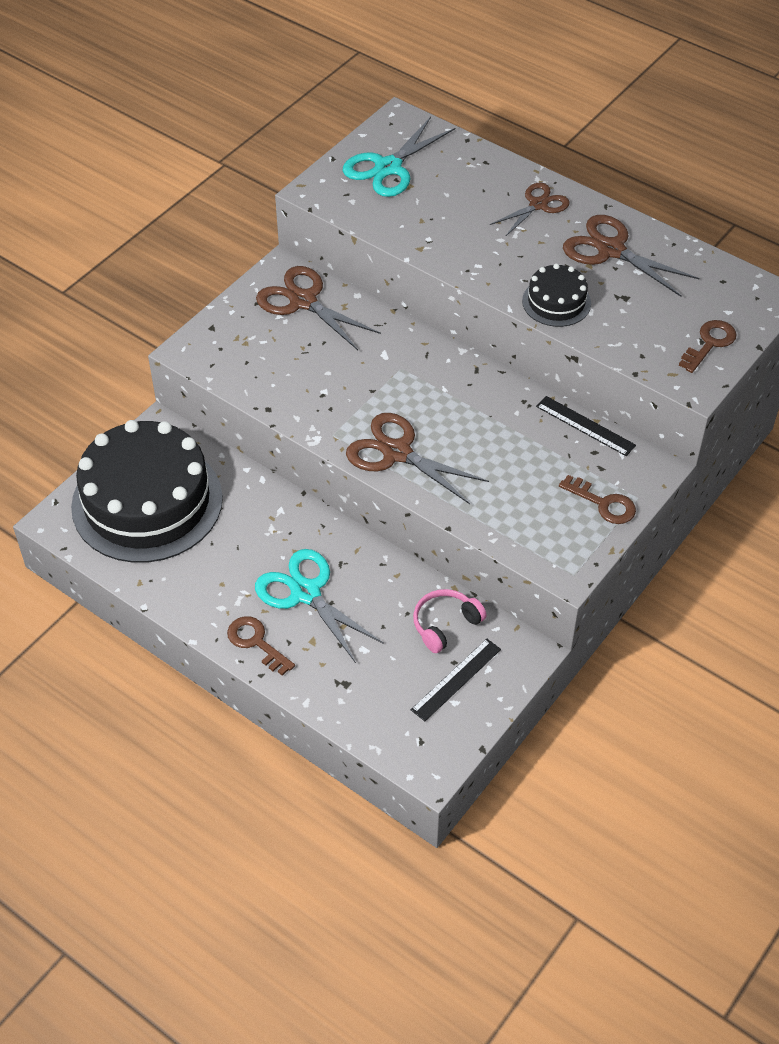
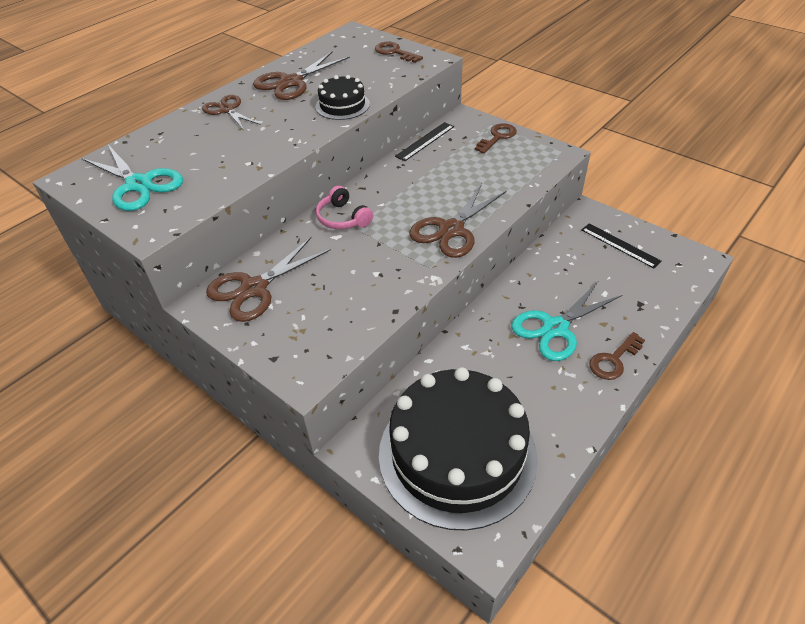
camera: 85 degrees left, 5 degrees down
(445, 624) = (572, 249): pink headphones -> pink headphones (343, 218)

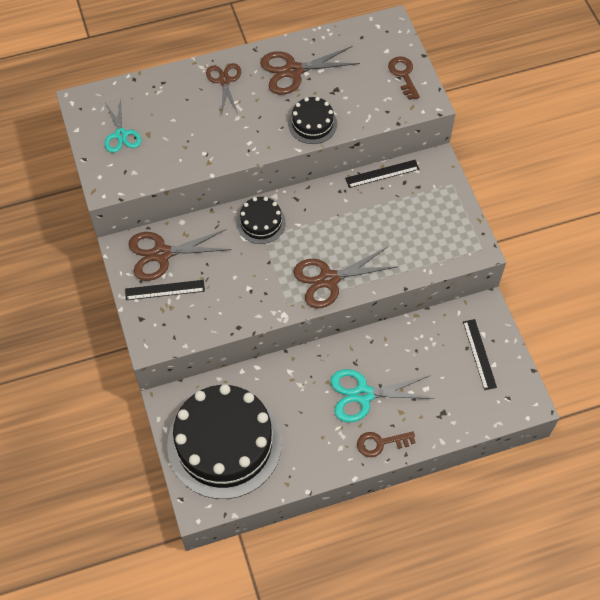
camera: 30 degrees right, 15 degrees up
(139, 184) = (121, 135): turquoise scissors -> turquoise scissors, size x0.65
(282, 318) = (165, 290): none -> black ruler
(343, 218) = (261, 223): pink headphones -> black cake
(497, 137) = (444, 202): brown key -> none

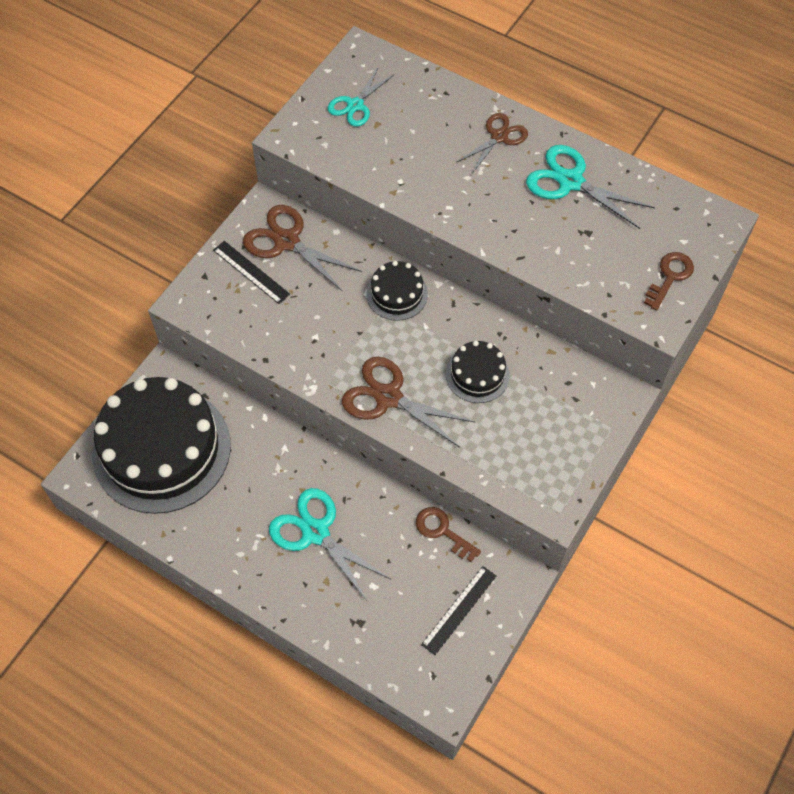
camera: 50 degrees right, 0 degrees up
(293, 71) = (570, 181): brown scissors -> turquoise scissors
(312, 124) = (525, 242): black cake -> black cake (477, 374)
(380, 443) = (275, 587): brown key -> brown key (442, 531)
(382, 174) = (557, 355): black ruler -> none

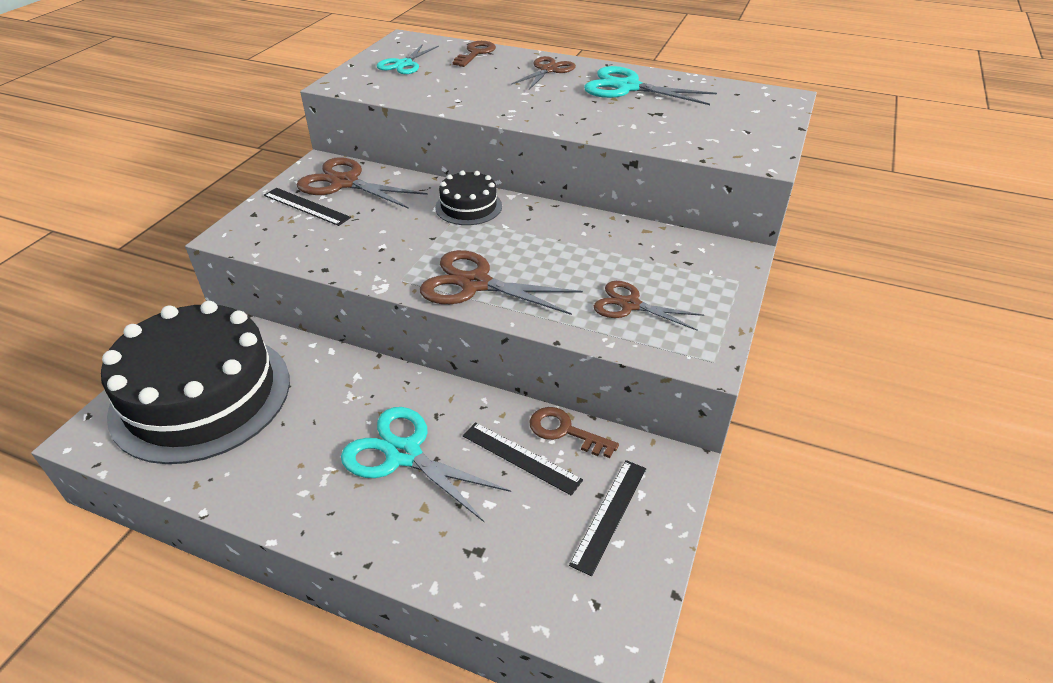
camera: 10 degrees left, 20 degrees down
(403, 550) = (521, 457): none -> black ruler
(477, 374) = (572, 255): black cake -> none
(511, 442) = (630, 305): none -> brown scissors
(670, 277) = (756, 131): brown key -> brown key (476, 53)

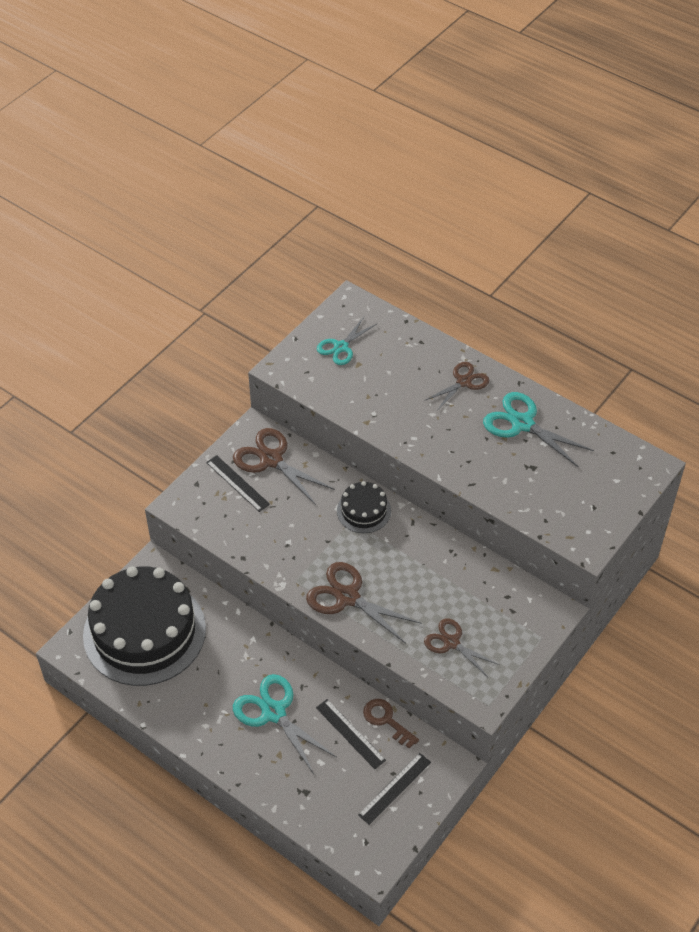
camera: 15 degrees right, 10 degrees up
(476, 53) = (408, 340): brown key -> none

